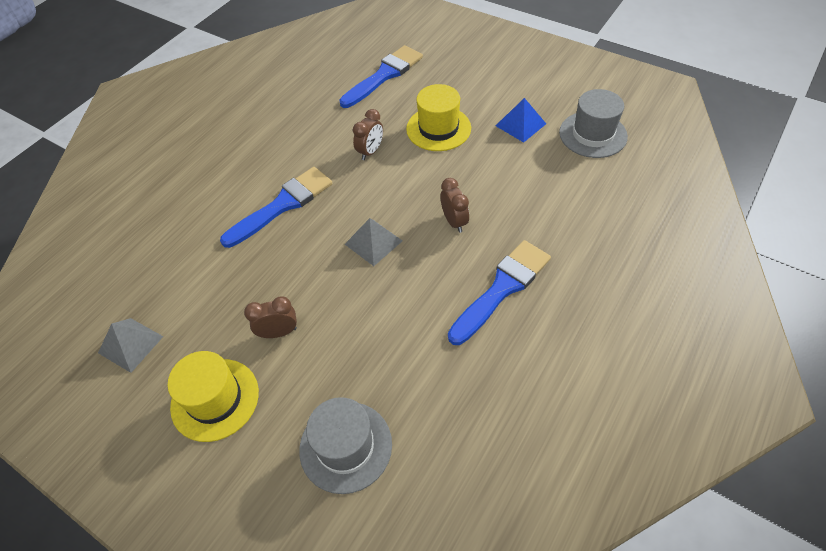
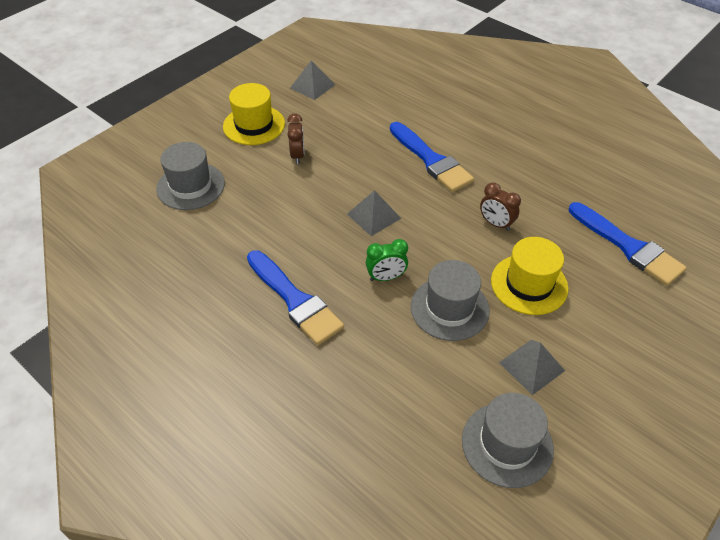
camera: 95 degrees right, 5 degrees down
(454, 221) = (386, 277): brown clock -> green clock
(478, 174) = (449, 308): none -> grey hat
(520, 124) = (531, 366): blue pyramid -> grey pyramid

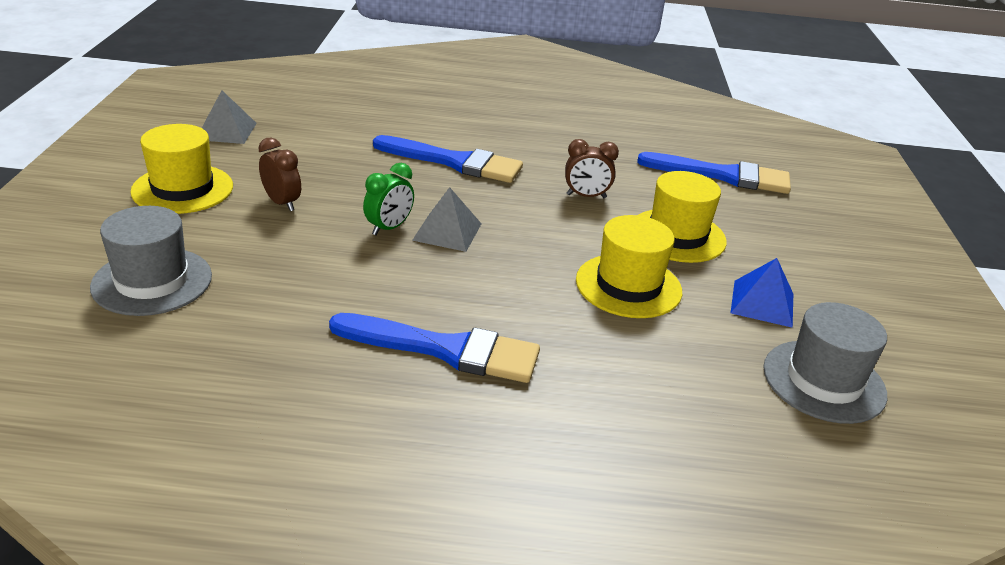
camera: 40 degrees left, 15 degrees down
(386, 277) = (528, 284): green clock -> green clock (389, 228)
(449, 308) = (628, 286): grey hat -> yellow hat
(531, 366) = (762, 303): grey pyramid -> blue pyramid

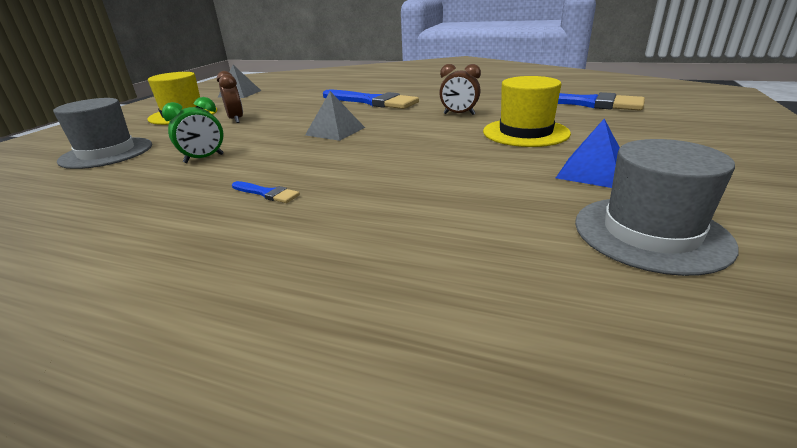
camera: 20 degrees right, 5 degrees down
(389, 228) = (294, 129): green clock -> green clock (204, 158)
(446, 349) = (267, 193): blue brush -> blue brush, size x0.43
(628, 286) = (462, 159): yellow hat -> none

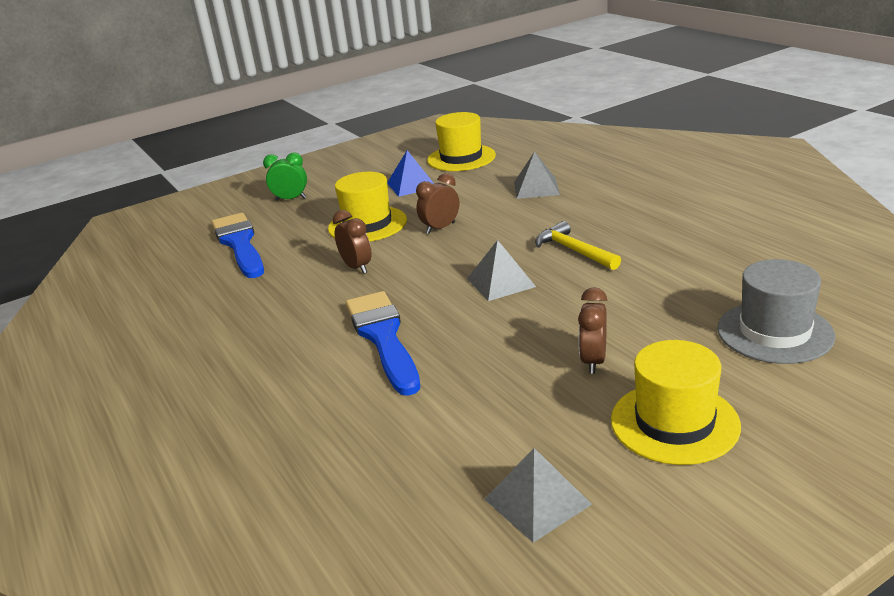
camera: 140 degrees left, 0 degrees up
(204, 158) = (655, 280): green clock -> green clock (291, 199)
(267, 193) = (615, 223): blue brush -> none
(295, 160) = (573, 250): none -> yellow hammer
(423, 212) = (536, 188): none -> grey pyramid
(452, 146) = (440, 228): none -> brown clock
(650, 233) = (461, 158): grey hat -> yellow hat

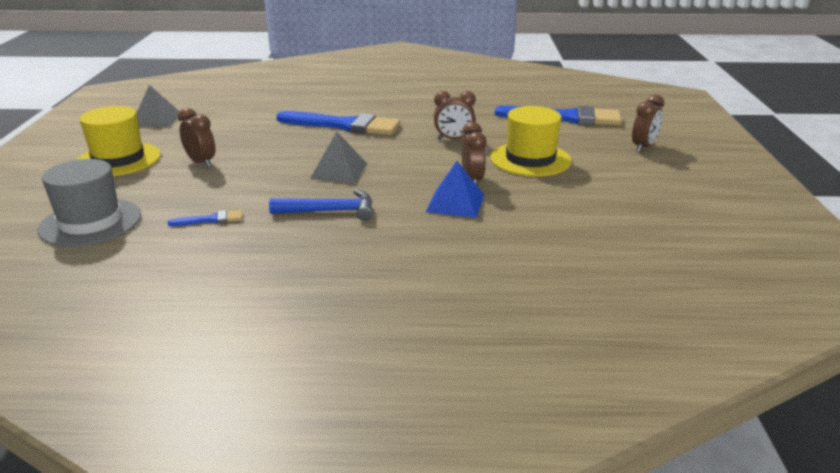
camera: 120 degrees right, 0 degrees up
(291, 199) = (643, 147): green clock -> brown clock
(411, 185) = (604, 198): blue pyramid -> blue pyramid (455, 203)
(461, 158) = (660, 247): yellow hat -> none
(536, 188) = (492, 250): grey pyramid -> none
(573, 250) = (330, 211): yellow hammer -> blue hammer
(668, 285) = (211, 220): none -> blue brush

